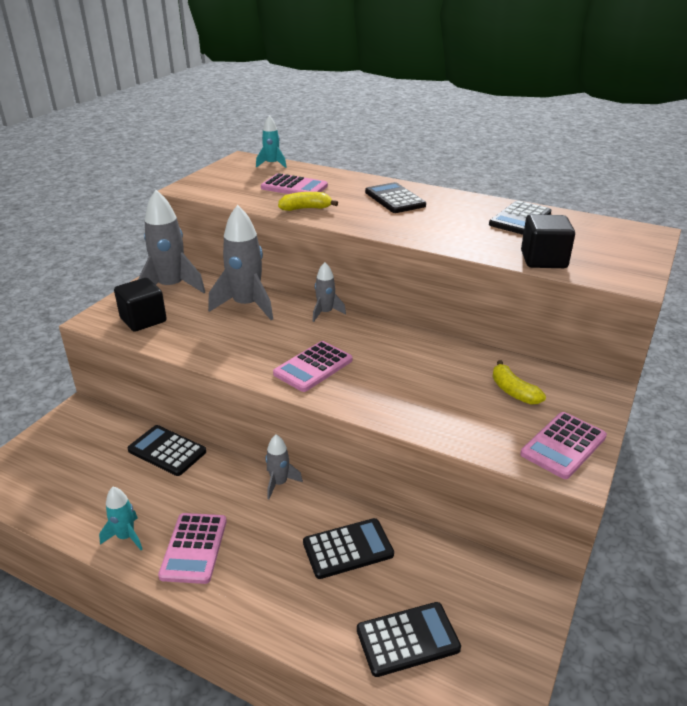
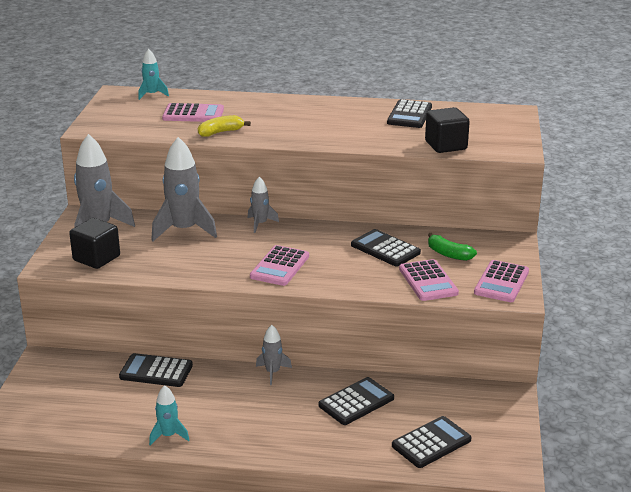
camera: 20 degrees left, 5 degrees down
(194, 548) = (232, 429): pink calculator -> pink calculator (428, 281)
(394, 199) = (293, 112): black calculator -> black calculator (385, 249)
(513, 391) = (448, 254): yellow banana -> green banana

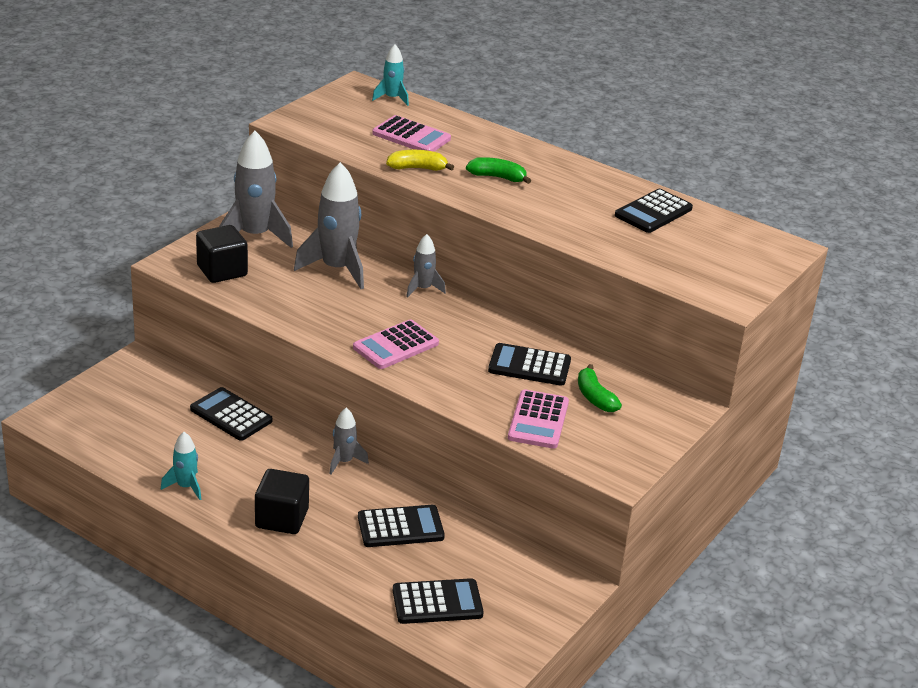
camera: 25 degrees right, 5 degrees up
(283, 123) = (497, 177): none -> green banana
(385, 249) = (529, 366): black calculator -> black calculator turned 60 degrees counterclockwise
(446, 145) = (652, 265): black cube -> black cube (282, 518)
(501, 282) = (620, 452): pink calculator -> none

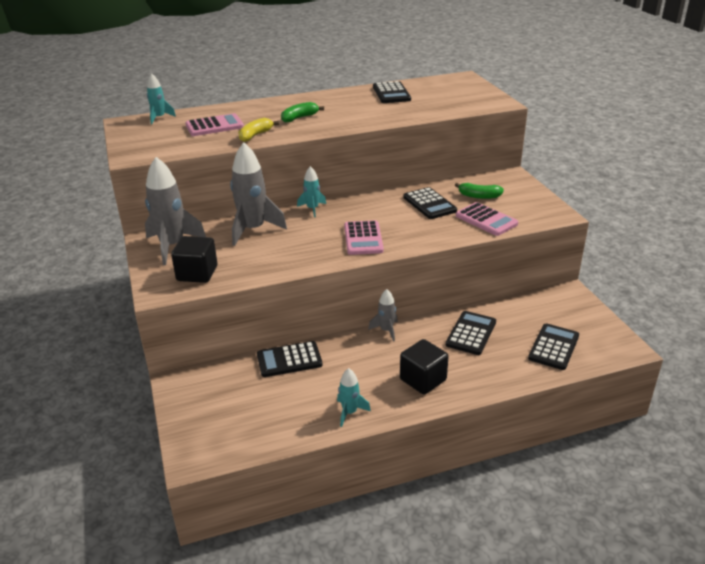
camera: 50 degrees left, 0 degrees up
(423, 289) = (312, 209): grey rocket -> turquoise rocket
(529, 366) = (429, 204): black calculator -> black calculator turned 75 degrees counterclockwise

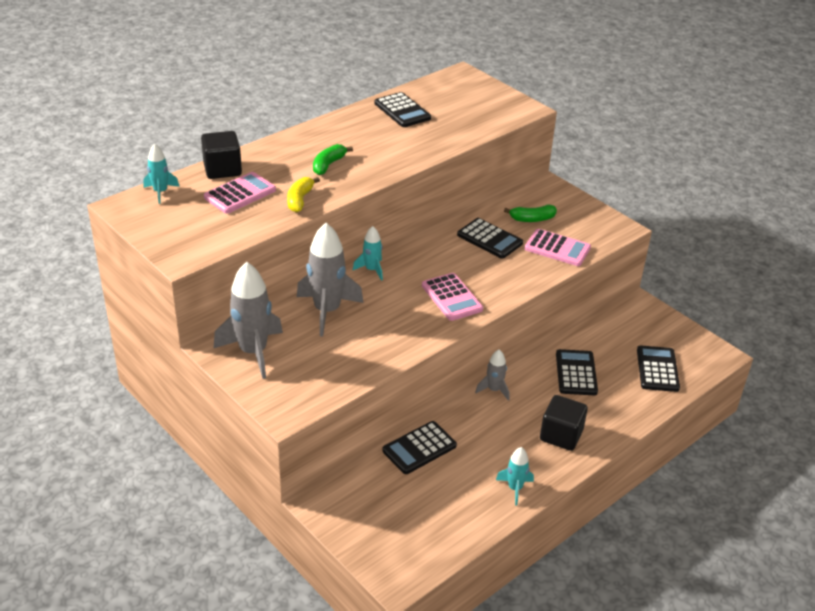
camera: 25 degrees left, 5 degrees up
(197, 273) = (309, 380): black cube -> black cube (222, 169)

